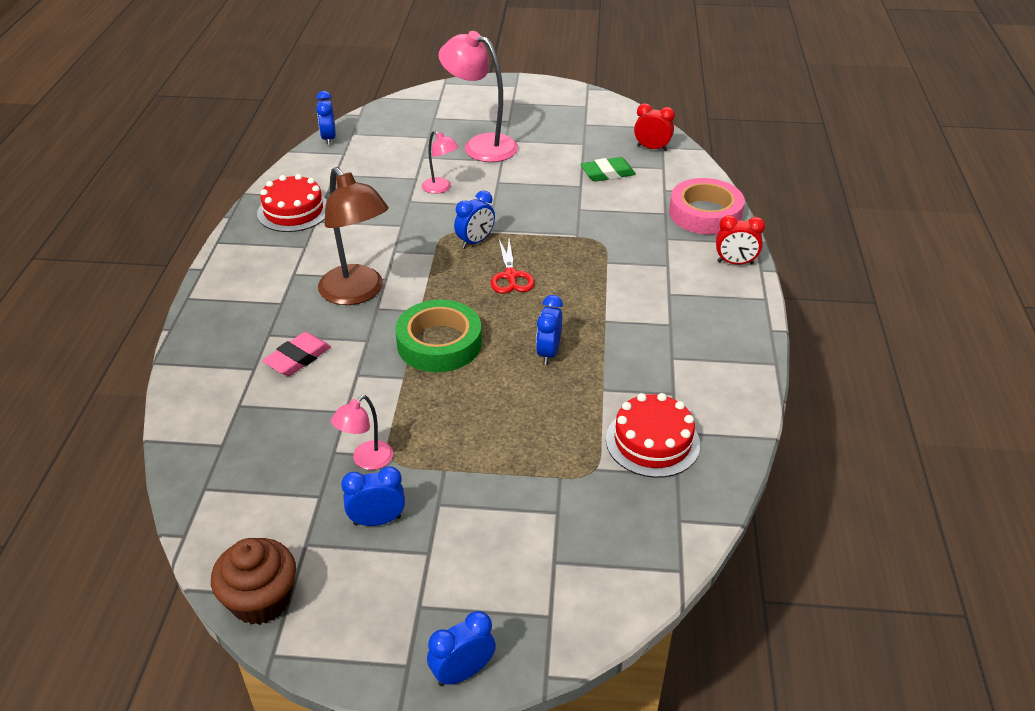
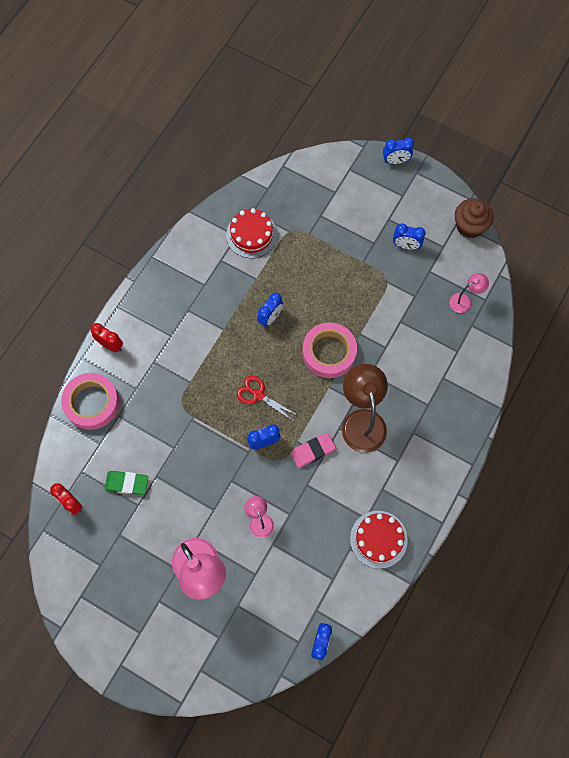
camera: 155 degrees left, 30 degrees up
(298, 358) = (415, 375): pink eraser -> pink eraser (312, 451)
(366, 461) = (399, 283): pink lamp -> pink lamp (464, 301)
(439, 343) = (329, 352): green tape -> pink tape
(510, 276) = (258, 395): red scissors -> red scissors turned 75 degrees counterclockwise

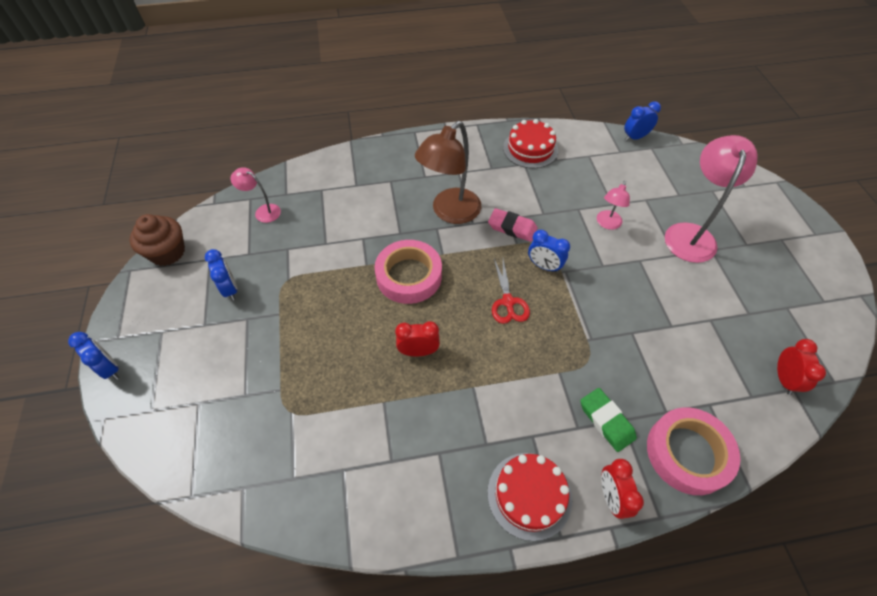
camera: 130 degrees left, 15 degrees down
(127, 483) = (707, 345): green eraser -> green eraser (606, 421)
(251, 235) = (328, 452): red cake -> red cake (529, 495)
(270, 318) = (418, 351): blue clock -> red clock

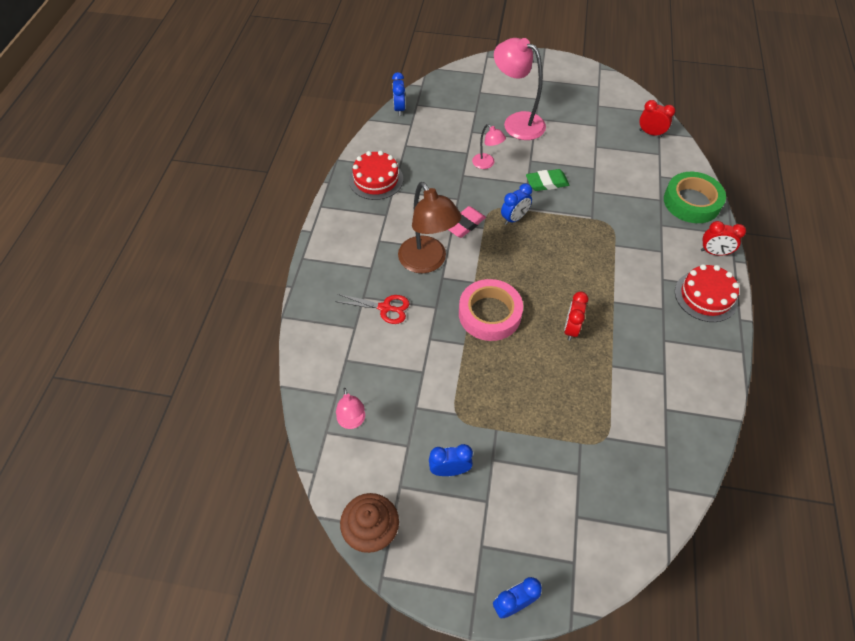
camera: 70 degrees left, 0 degrees up
(263, 211) = (352, 422): pink lamp -> pink lamp turned 60 degrees counterclockwise
(508, 302) = (542, 253): red scissors -> red scissors (385, 308)
(606, 421) = (660, 233): green eraser -> green eraser (547, 183)
(687, 453) = (691, 202): pink tape -> green tape

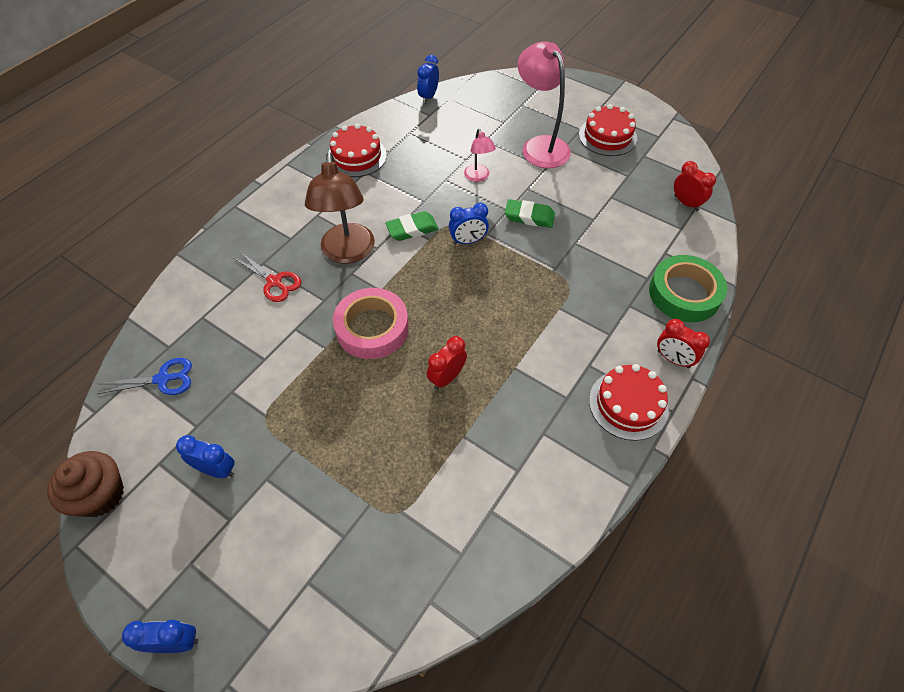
camera: 25 degrees right, 0 degrees up
(352, 422) = (163, 379): pink lamp -> blue scissors
(464, 224) = (412, 229): pink eraser -> green eraser
(562, 98) = (607, 136): none -> red cake

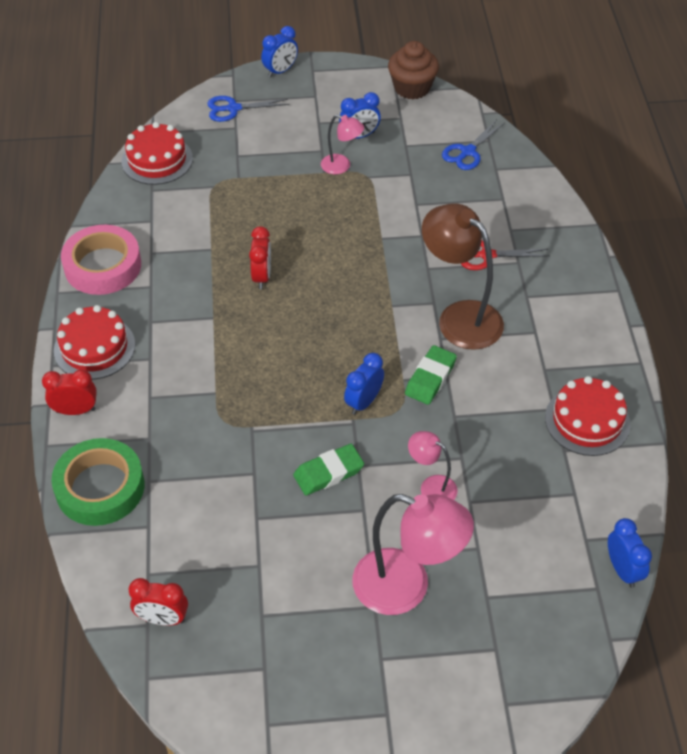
camera: 140 degrees right, 5 degrees down
(271, 444) = (341, 166): none -> pink lamp
(282, 617) = (233, 108): none -> blue scissors
(372, 328) = (362, 273): pink tape -> pink tape (103, 266)
(607, 136) = (336, 670): red cake -> red cake (157, 160)

